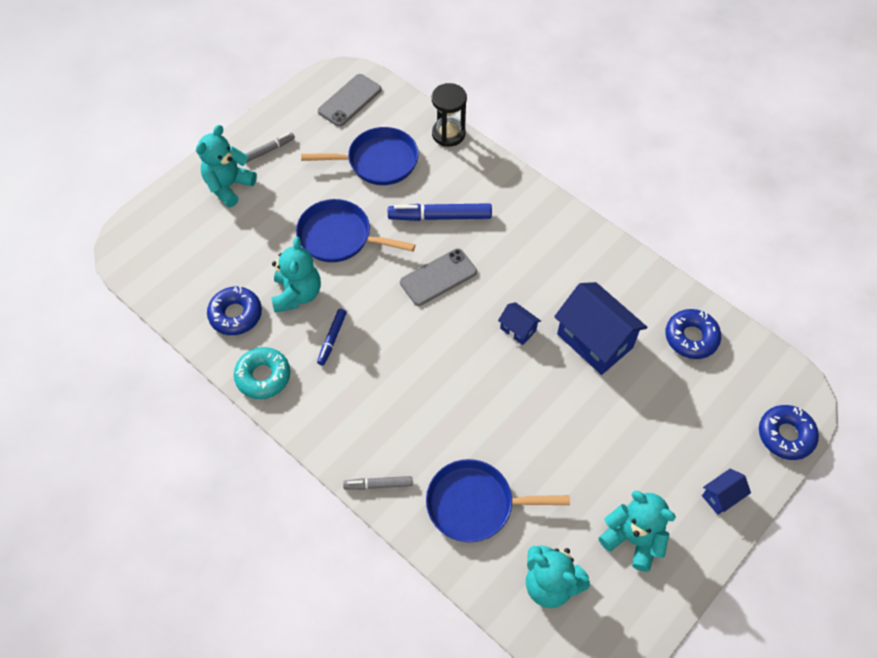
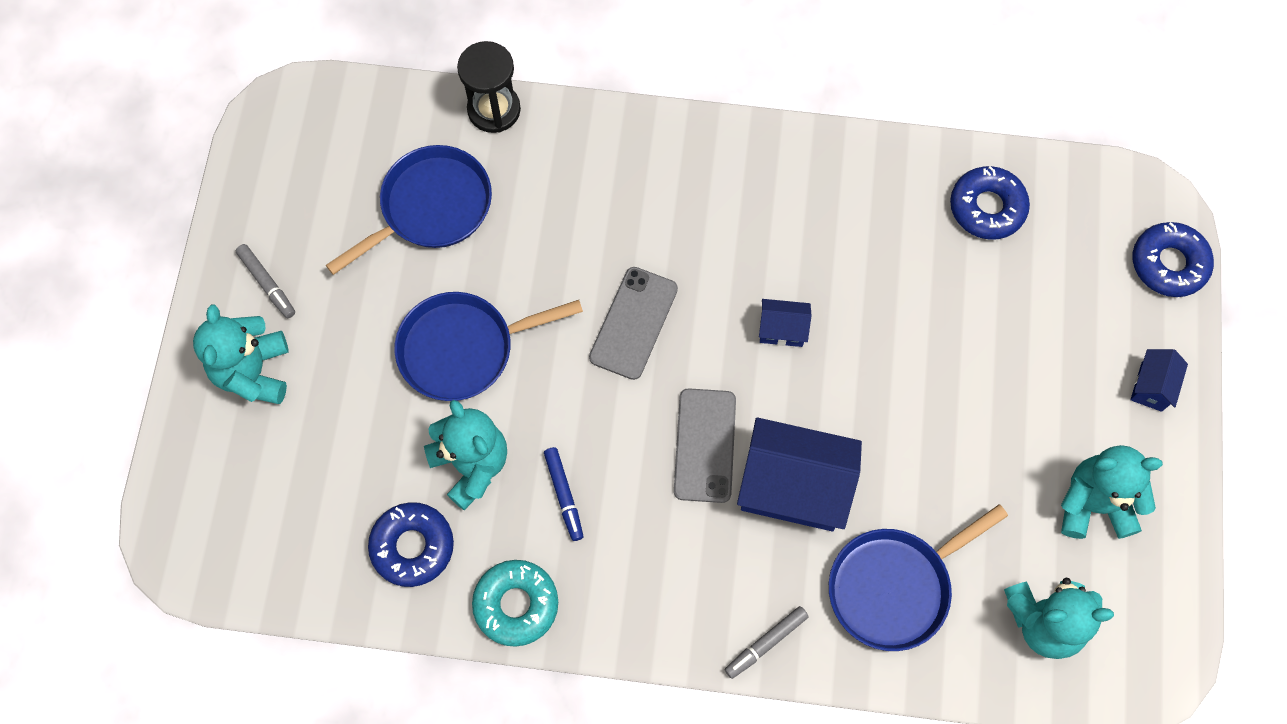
camera: 35 degrees left, 10 degrees up
(269, 150) = (267, 283): grey marker -> grey marker turned 120 degrees clockwise
(350, 100) = (321, 140): grey phone -> grey phone (705, 445)
(440, 217) = (572, 237): blue marker -> none
(594, 341) = (882, 285): blue house -> blue house (793, 487)

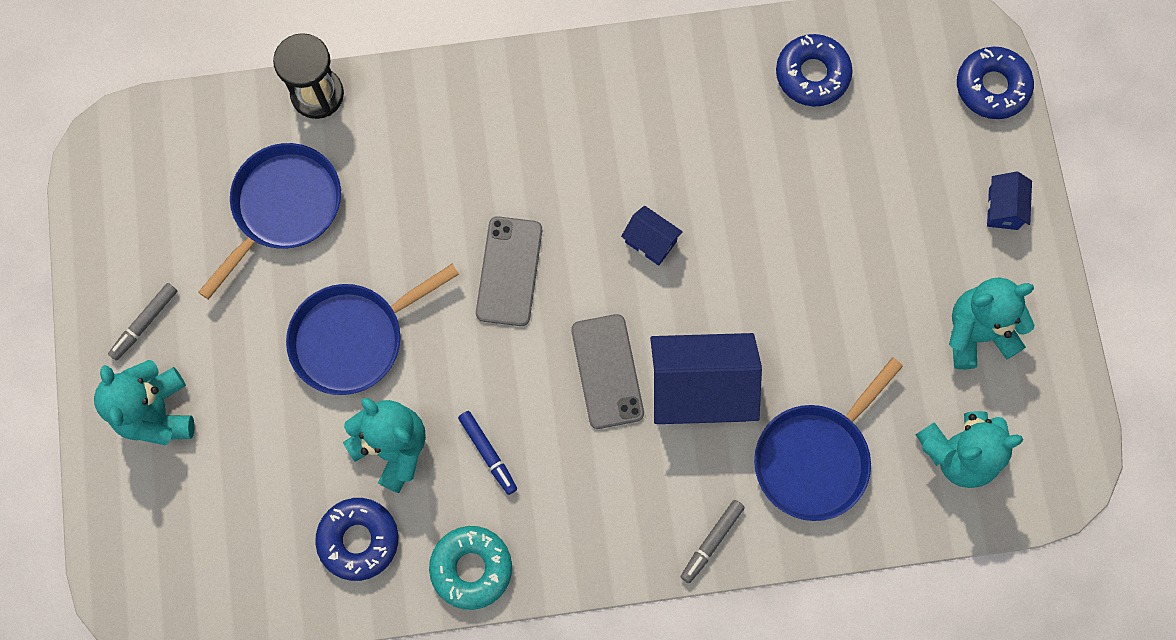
camera: 15 degrees left, 5 degrees up
(267, 283) = (145, 323): grey marker -> grey marker turned 90 degrees clockwise
(782, 330) = (650, 242): blue house -> blue house turned 45 degrees clockwise

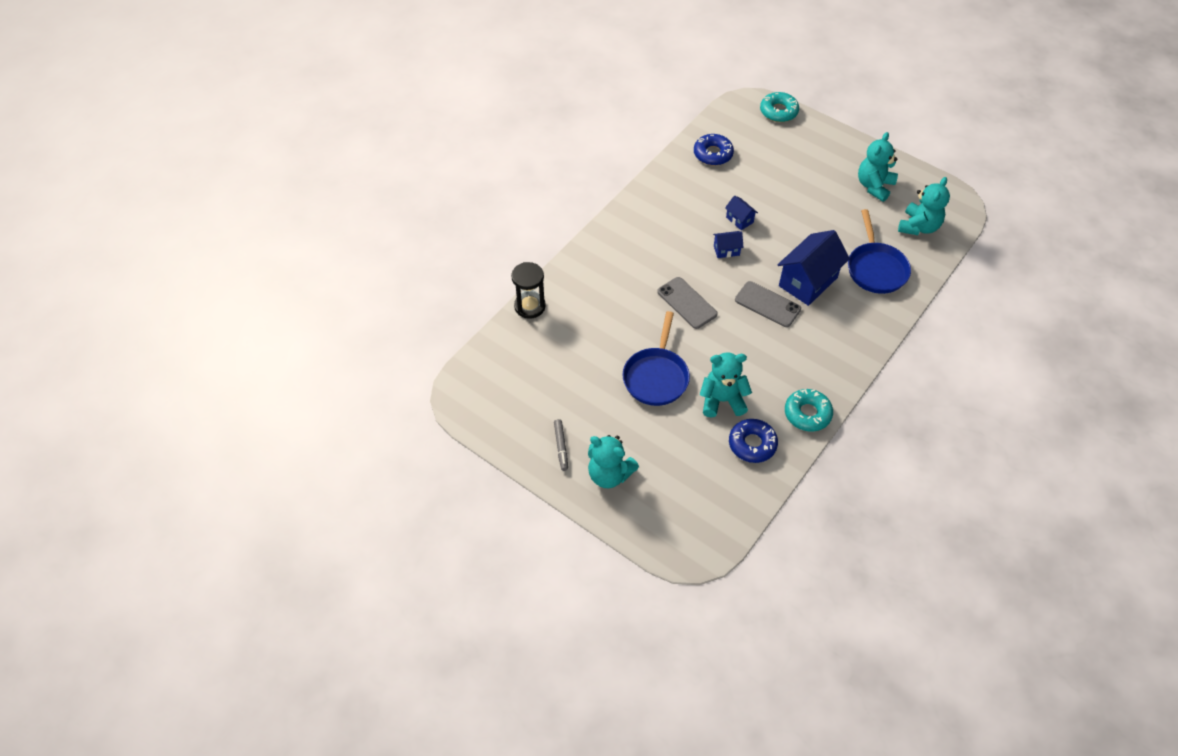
camera: 45 degrees left, 20 degrees down
(283, 207) = (567, 356): blue pan -> none
(488, 453) = (761, 370): blue marker -> none
(711, 542) = (878, 326): grey marker -> none
(992, 87) = (778, 111): blue donut -> turquoise donut
(1003, 208) = (831, 143): blue house -> blue house (739, 220)

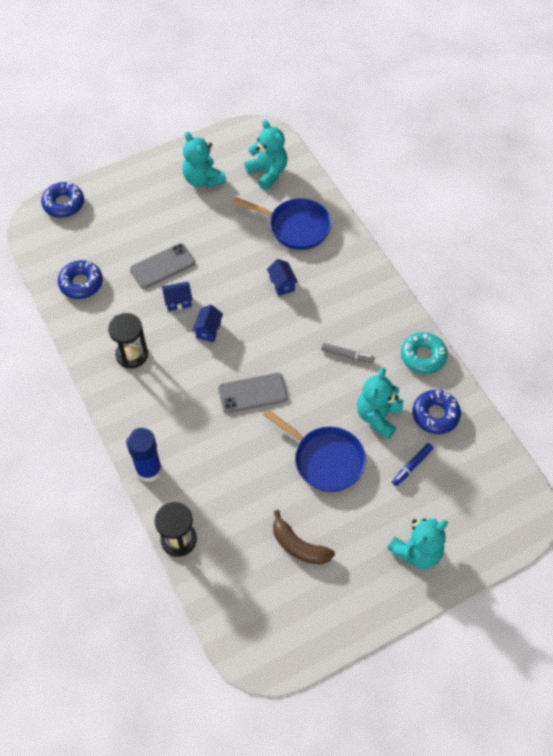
camera: 65 degrees left, 5 degrees up
(561, 447) = (366, 582): grey marker -> grey marker (347, 355)
(567, 387) = (299, 546): none -> brown banana
(577, 264) = (149, 470): none -> blue glue stick
(670, 212) = (132, 354): none -> black hourglass
(689, 443) = (412, 466): none -> blue marker
(767, 304) = (290, 328): grey phone -> grey phone (162, 266)
(778, 111) = (63, 204): turquoise donut -> blue donut
(808, 282) = (282, 284): blue house -> blue house, size x0.48

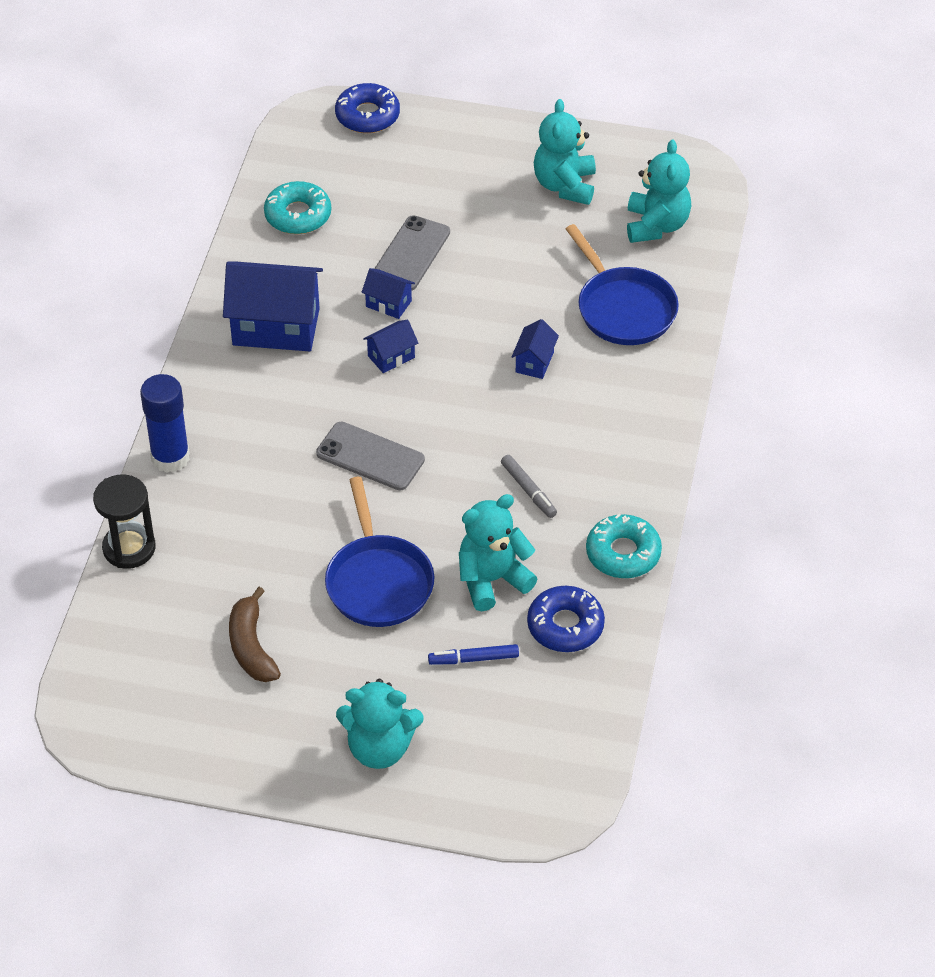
camera: 40 degrees right, 10 degrees down
(81, 283) = (298, 215): blue donut -> turquoise donut
(132, 354) = (276, 327): black hourglass -> blue house
(162, 266) = (411, 254): grey phone -> grey phone turned 75 degrees counterclockwise

